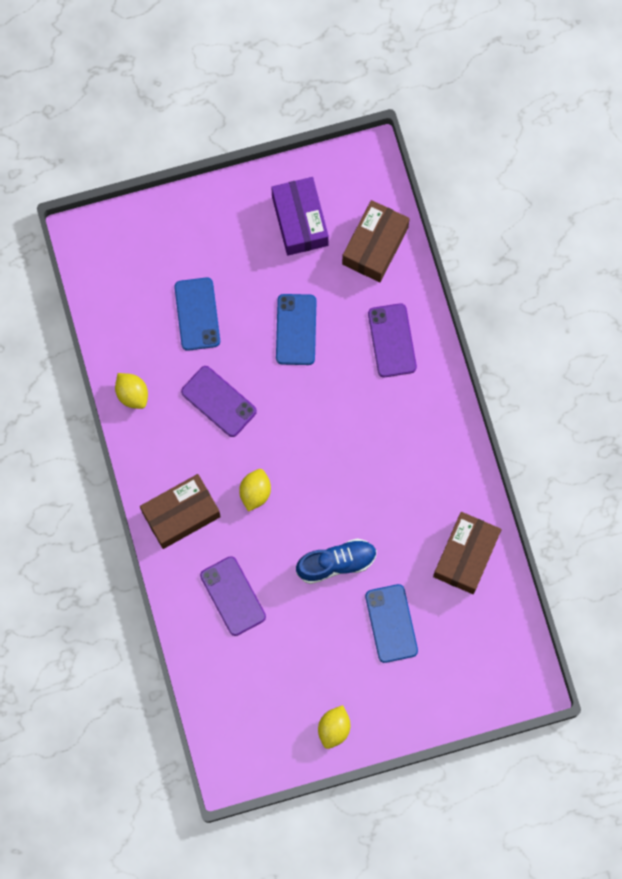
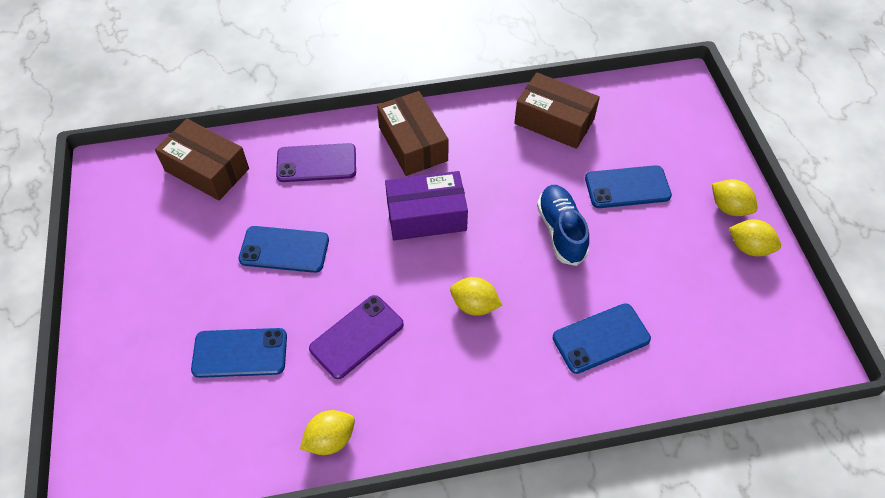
camera: 85 degrees left, 20 degrees down
(181, 514) = (497, 390): brown box -> brown box (413, 144)
(233, 596) = (601, 338): purple phone -> blue phone
(300, 221) = (155, 236): purple box -> purple box (426, 216)
(376, 715) = (729, 208): none -> yellow lemon

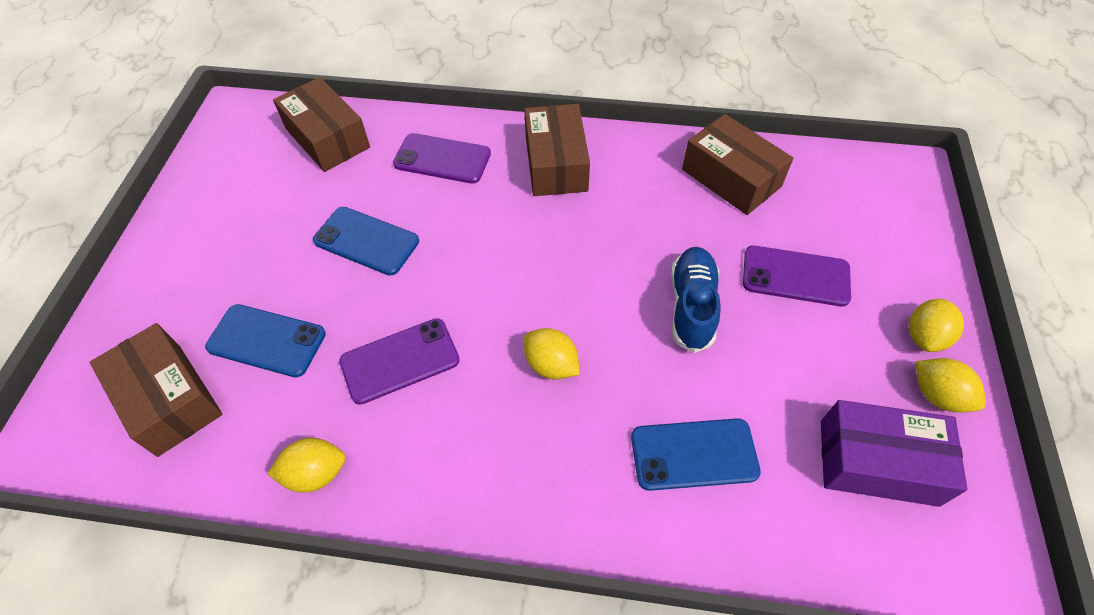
camera: 20 degrees right, 0 degrees up
(181, 422) = (169, 399): none -> brown box
(426, 216) = (538, 246): purple box -> purple box (877, 462)
(627, 187) = (795, 276): blue phone -> purple phone
(729, 208) = (925, 336): yellow lemon -> yellow lemon turned 60 degrees clockwise

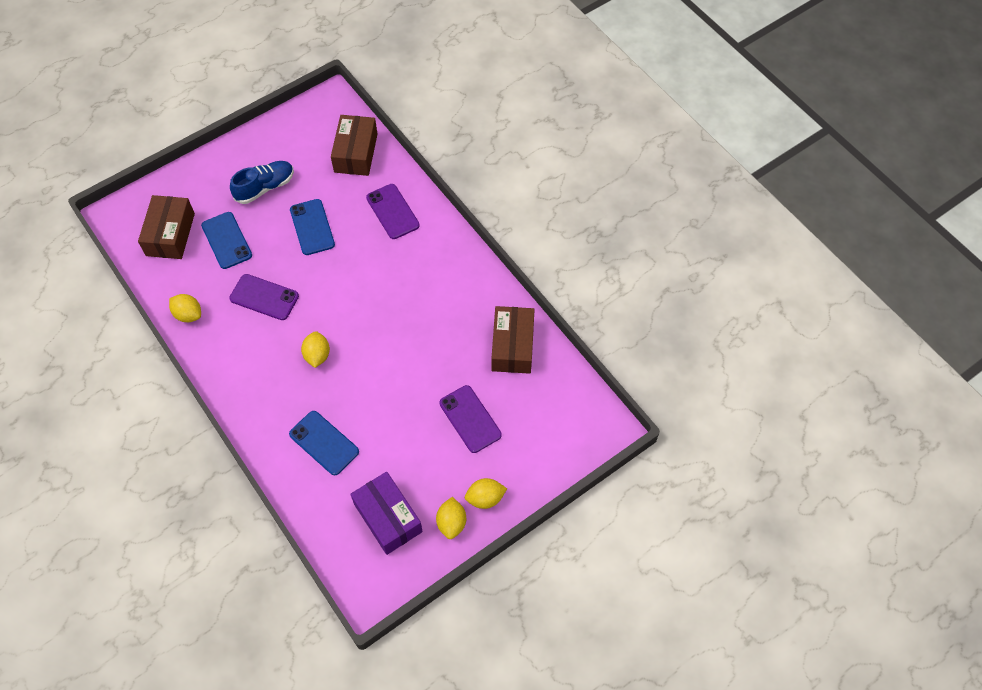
camera: 45 degrees right, 5 degrees up
(556, 164) = (440, 262): brown box -> none
(692, 306) = (405, 387): blue shoe -> blue shoe (265, 187)

